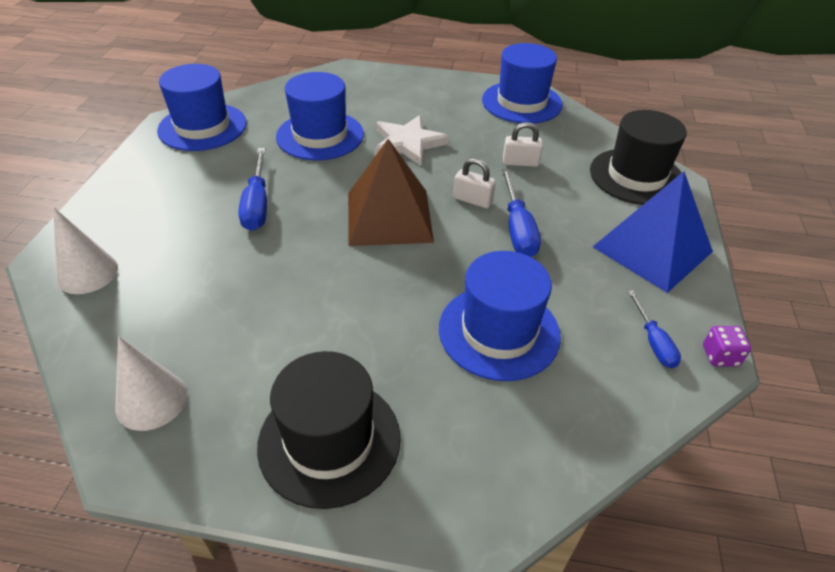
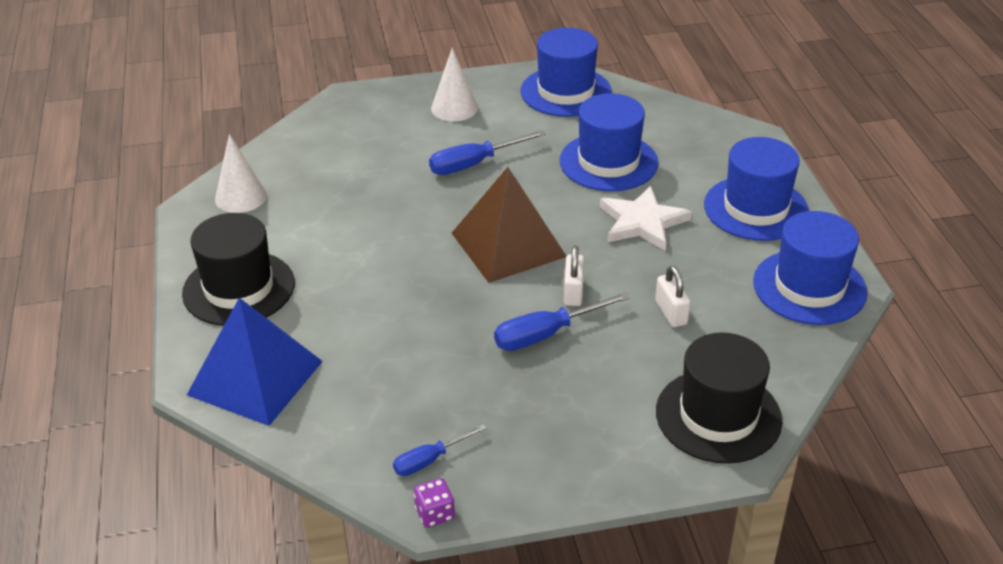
camera: 70 degrees right, 5 degrees down
(87, 273) = (342, 118): white cone -> white cone (454, 108)
(499, 331) = (391, 351): blue hat -> blue hat (756, 208)
(652, 249) = (579, 445): blue pyramid -> blue pyramid (255, 377)

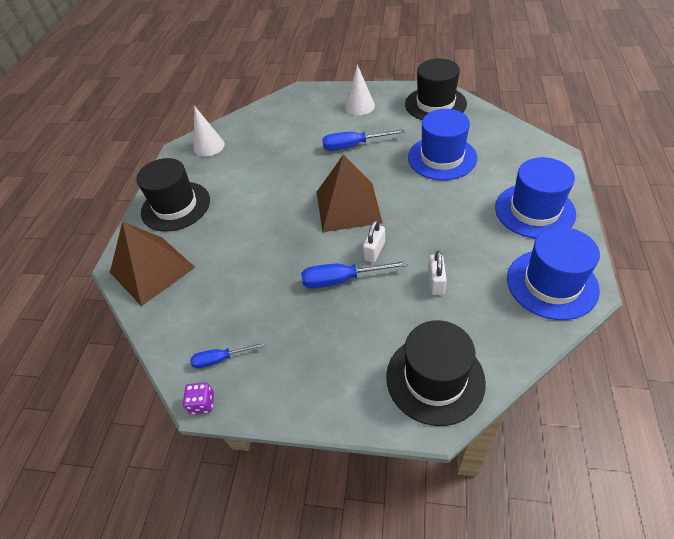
camera: 25 degrees right, 10 degrees up
(255, 377) = (152, 269): blue pyramid -> brown pyramid
(566, 92) = (435, 104): blue hat -> black hat
(642, 222) = (446, 206): white star -> none

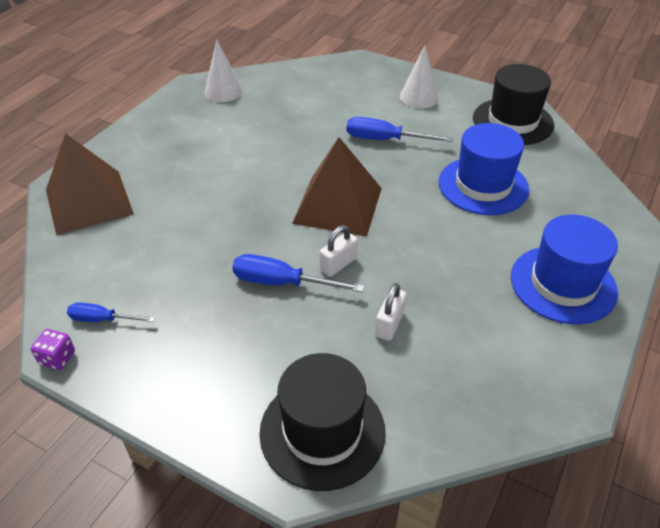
camera: 15 degrees right, 5 degrees down
(176, 206) = (151, 144): black hat -> none
(552, 284) = (532, 377): blue hat -> none

